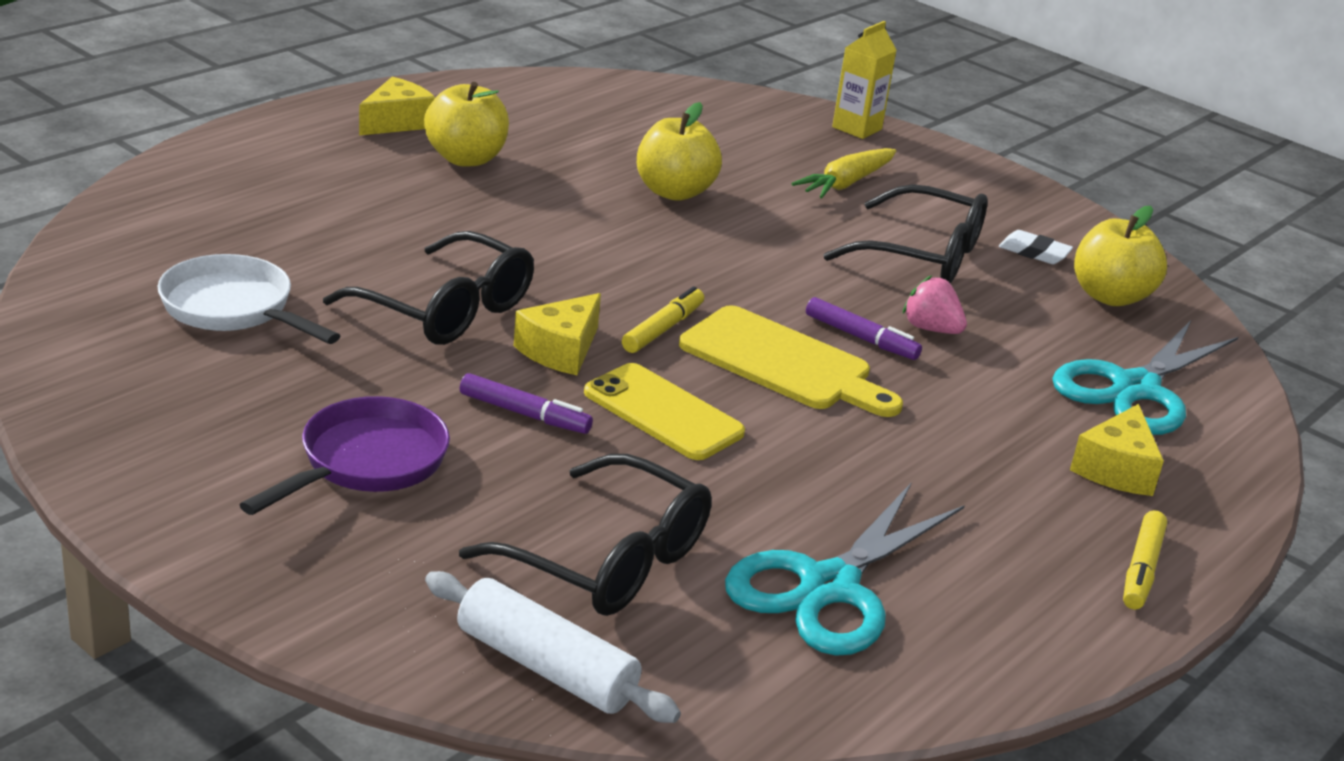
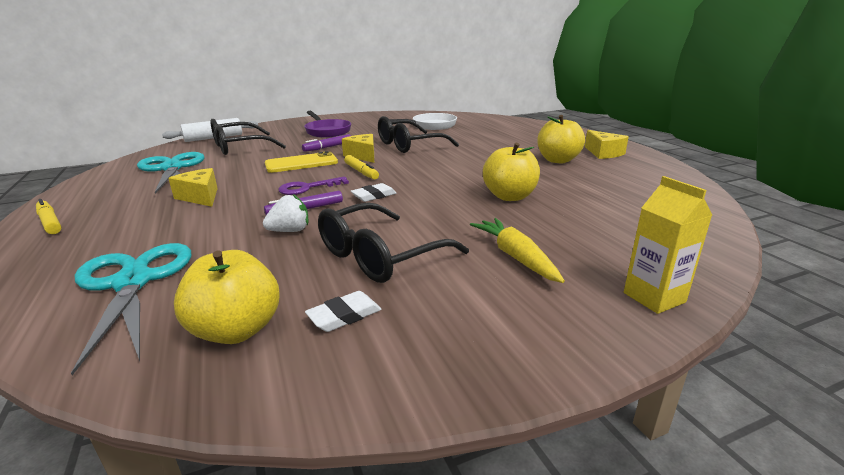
camera: 120 degrees right, 5 degrees down
(761, 293) = (374, 196): none -> white eraser
(782, 362) = (307, 188): yellow cutting board -> purple key
(931, 329) = (290, 231): pink strawberry -> white strawberry
(1116, 469) = (101, 243): yellow cheese -> yellow cheese (200, 197)

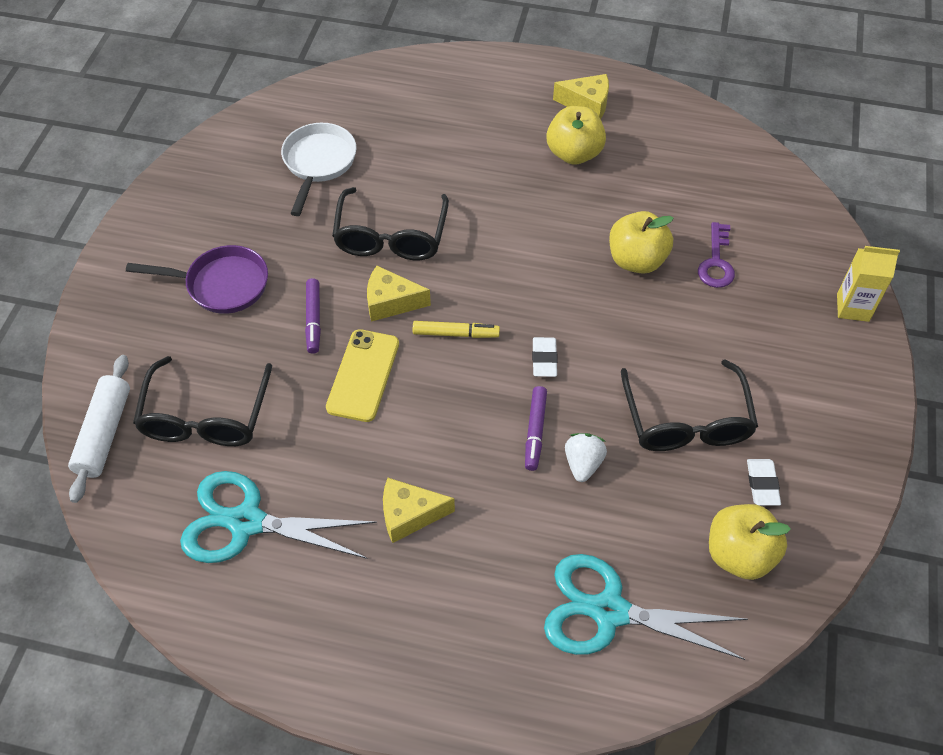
camera: 55 degrees left, 30 degrees up
(50, 222) = (376, 679): yellow marker -> none
(307, 188) = (468, 405): purple key -> purple key (716, 262)
(515, 257) = (751, 338): yellow carrot -> none

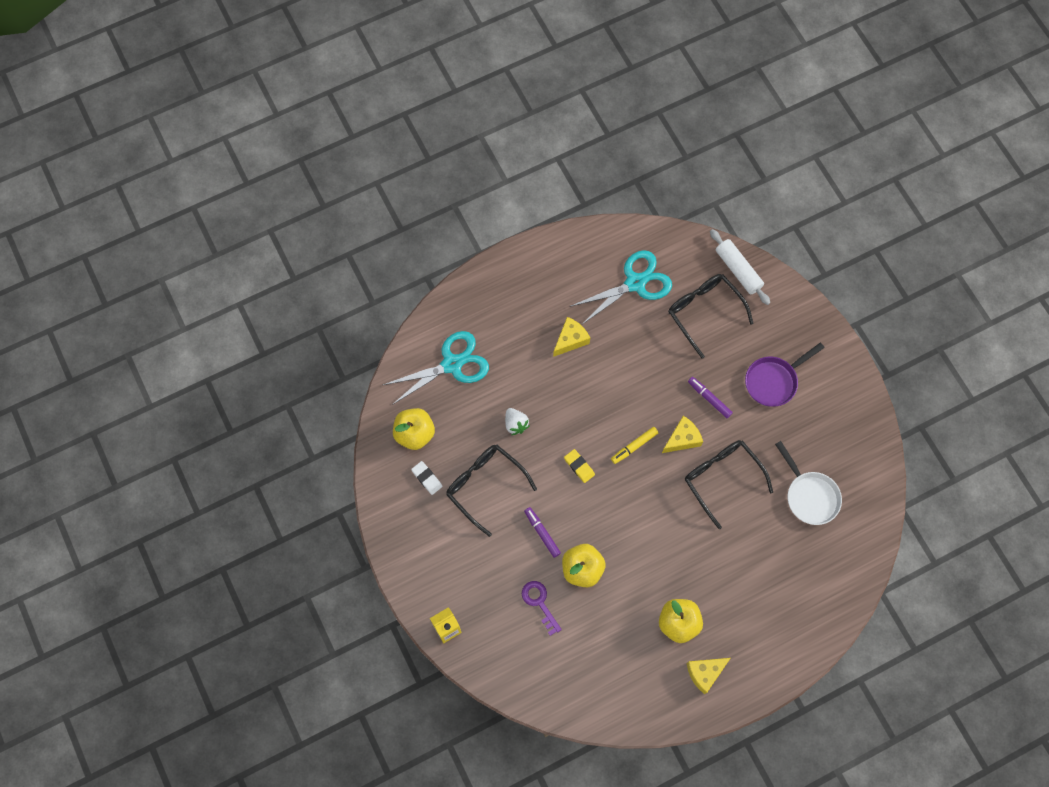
camera: 140 degrees right, 15 degrees up
(363, 375) = (655, 388): yellow phone -> none
(535, 431) = (550, 423): purple marker -> purple marker (542, 533)
(544, 359) = (579, 466): white eraser -> yellow eraser

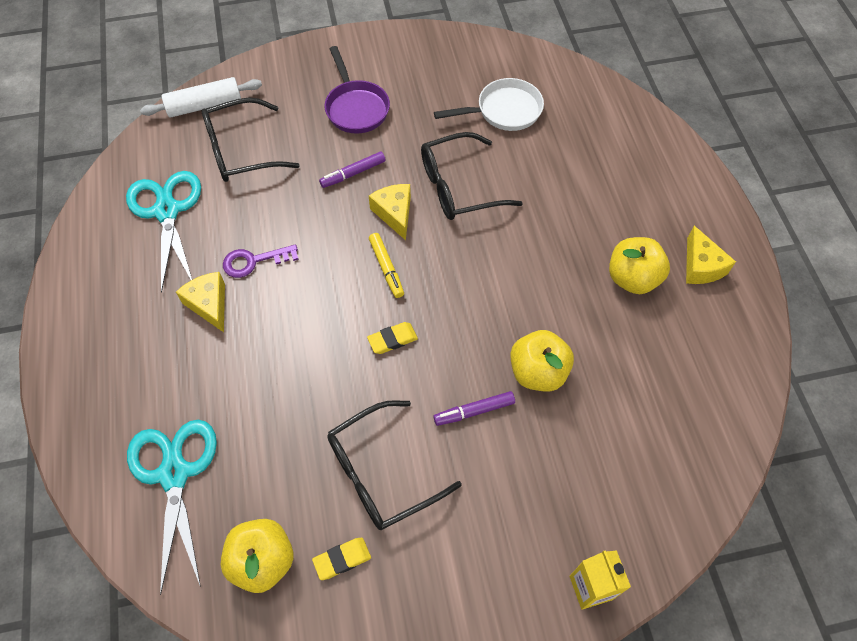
camera: 75 degrees left, 10 degrees down
(427, 478) = (342, 559): white eraser -> yellow eraser
(515, 424) = (302, 406): white strawberry -> none
(539, 603) = (575, 440): purple key -> purple key (254, 261)

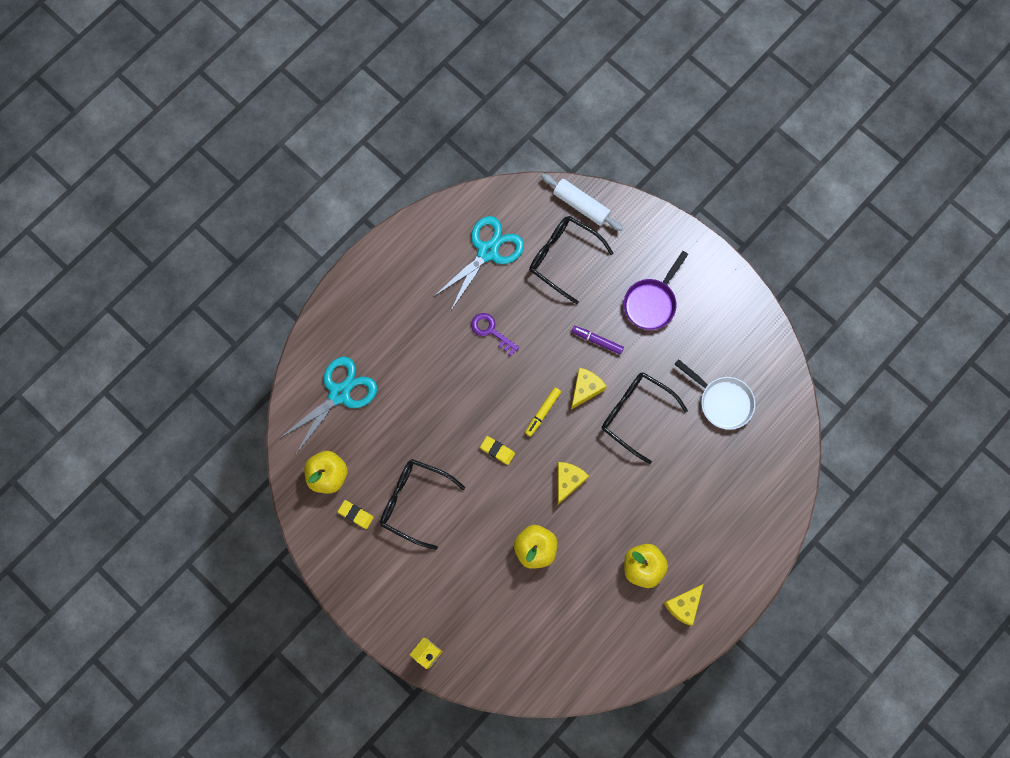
camera: 55 degrees right, 15 degrees up
(209, 304) = (445, 329): yellow cheese -> yellow cheese (568, 481)
(474, 411) = (485, 528): purple marker -> none

